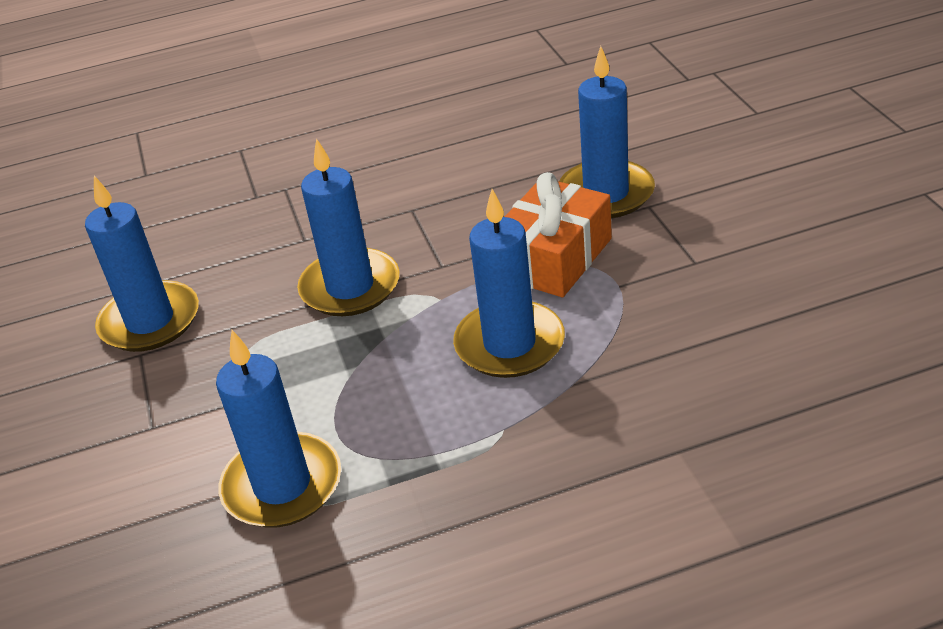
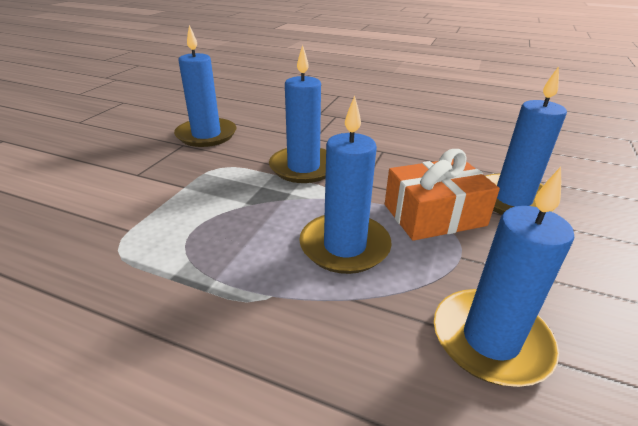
camera: 35 degrees right, 5 degrees down
(282, 485) = (130, 238): blue candle -> blue candle (490, 340)

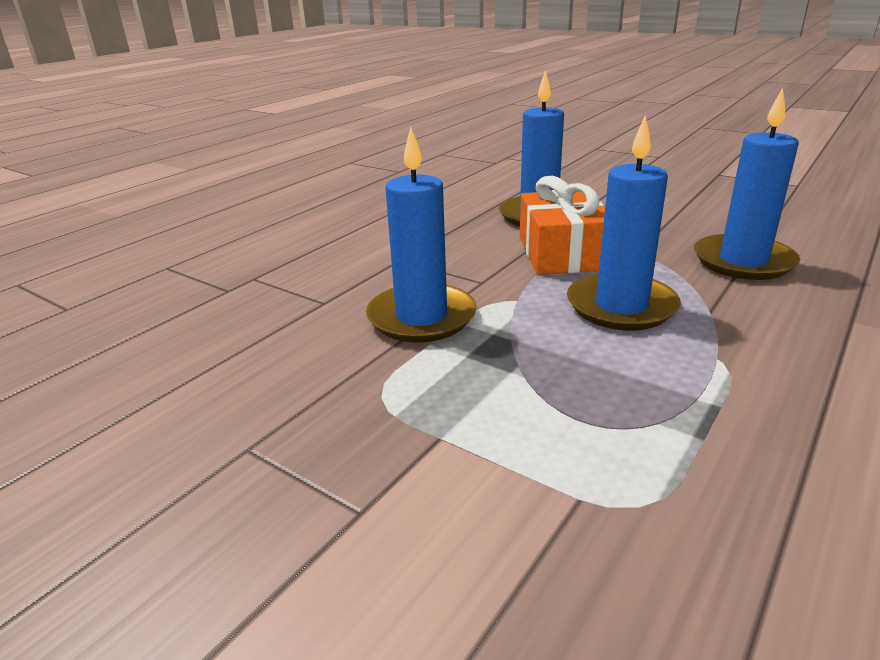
camera: 75 degrees left, 5 degrees down
(206, 135) = (223, 415): blue candle -> none

